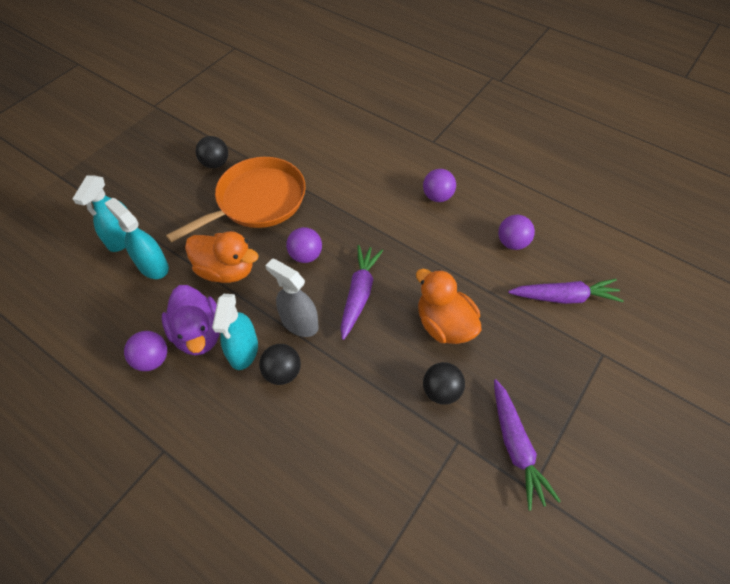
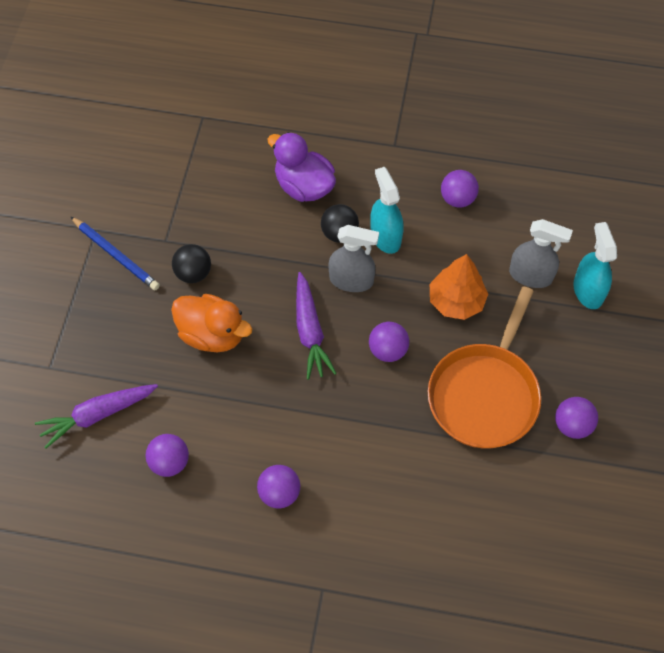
camera: 155 degrees right, 5 degrees up
(153, 266) = (530, 275): turquoise spray bottle -> grey spray bottle
(199, 334) = (435, 234): purple duck -> purple duck (304, 186)
(215, 163) = (572, 425): black ball -> purple ball
(226, 270) = (456, 301): orange duck -> orange tree
(515, 446) = (116, 255): purple carrot -> blue pencil

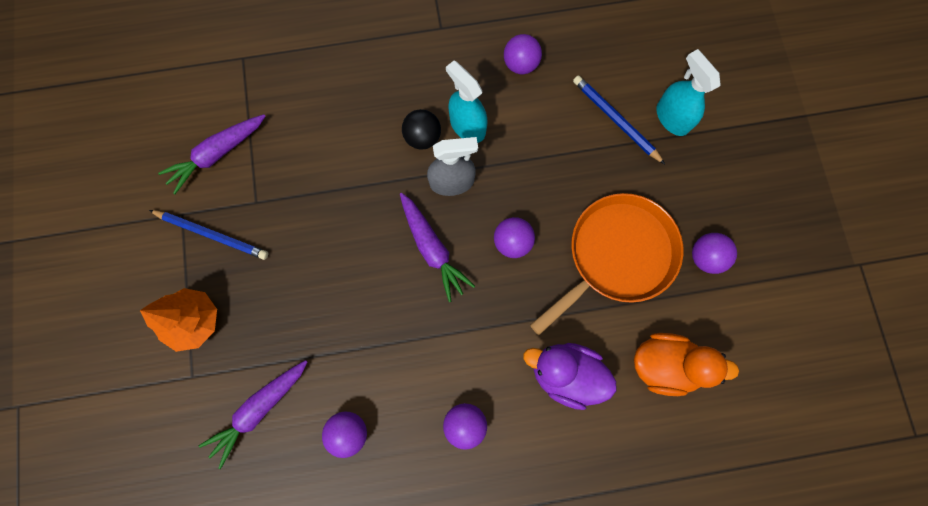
camera: 20 degrees left, 15 degrees up
(147, 190) = (217, 154): none -> purple carrot
(193, 273) = (297, 227): black ball -> none
(212, 334) = (340, 285): orange duck -> orange duck (665, 365)
(304, 186) = (370, 99): purple duck -> purple duck (565, 374)
(456, 301) = (557, 170): orange tree -> orange tree (194, 321)
(485, 394) = (617, 255): orange pan -> orange pan turned 135 degrees counterclockwise
(530, 275) = (615, 120): grey spray bottle -> blue pencil

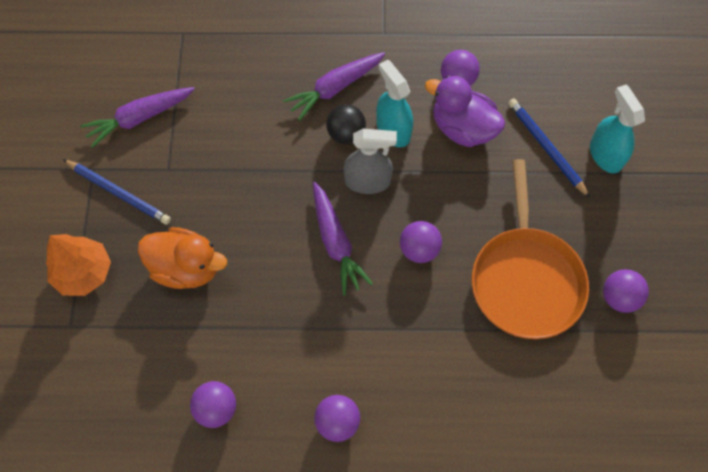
camera: 10 degrees right, 10 degrees down
(259, 409) = (130, 370): purple carrot -> purple carrot (335, 88)
(565, 374) = (452, 390): purple duck -> purple duck (462, 128)
(617, 255) = (525, 280): orange pan -> orange pan turned 120 degrees clockwise
(665, 365) = (558, 399): orange duck -> orange duck (186, 267)

